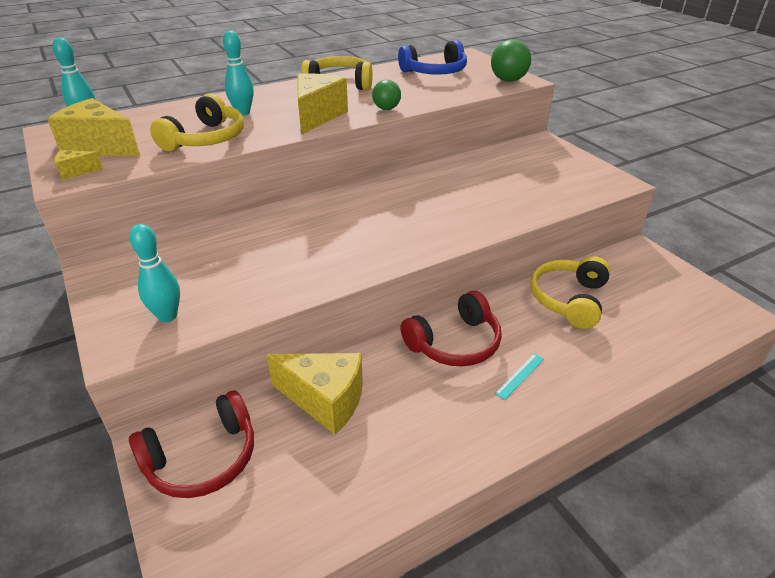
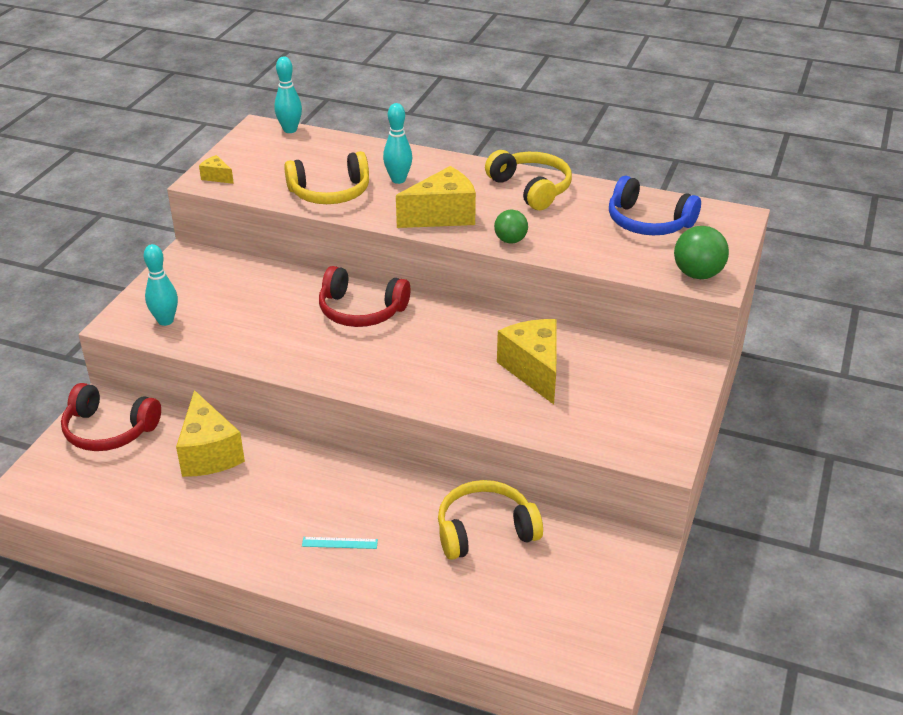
camera: 50 degrees right, 0 degrees up
(100, 147) = (260, 161): yellow cheese -> yellow cheese (534, 370)
(454, 343) = (342, 487): red headphones -> red headphones (361, 310)

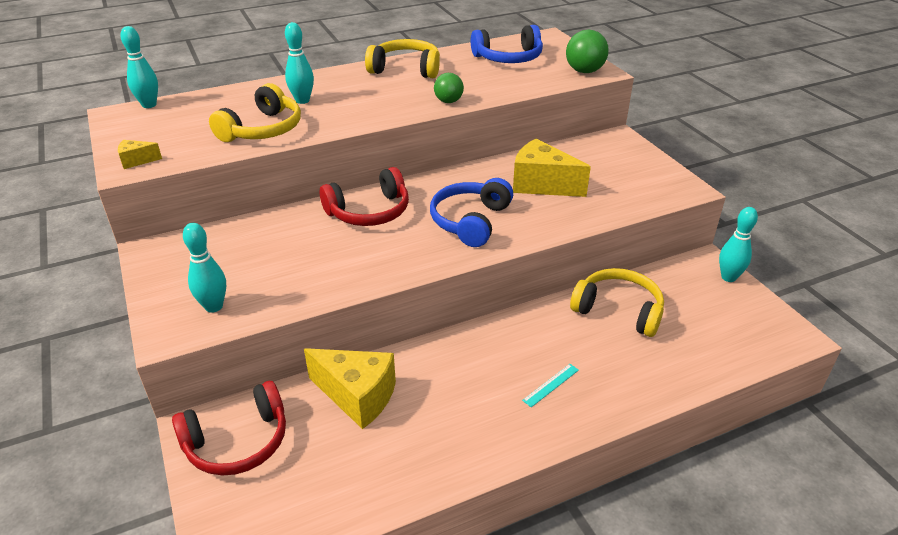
camera: 45 degrees left, 0 degrees up
(421, 365) = (470, 221): none -> blue headphones
(443, 216) = (377, 107): yellow cheese -> none
(485, 530) = (618, 310): yellow headphones -> yellow headphones turned 90 degrees clockwise
(637, 577) = (728, 277): none -> turquoise bowling pin

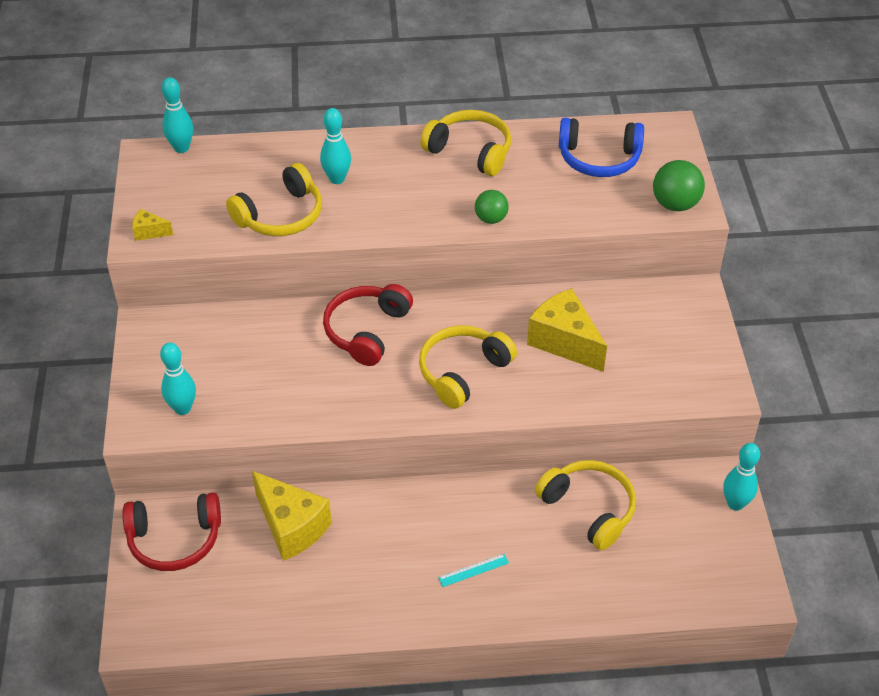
camera: 20 degrees right, 10 degrees up
(369, 211) = (367, 331): red headphones -> red headphones turned 120 degrees clockwise
(470, 221) = (463, 372): blue headphones -> yellow headphones

